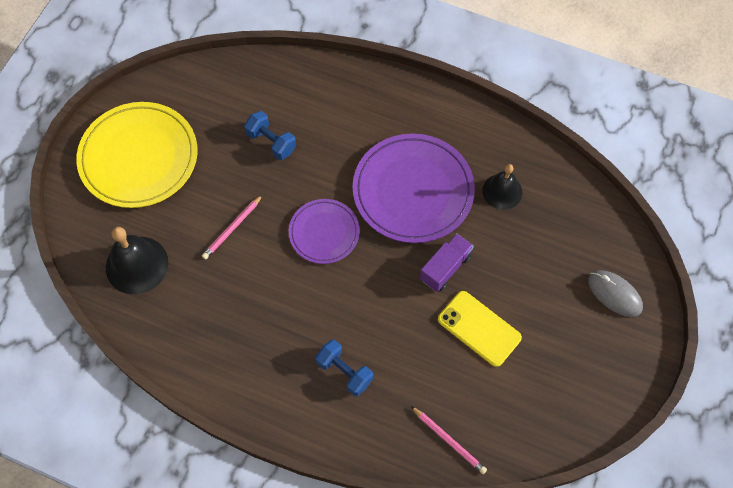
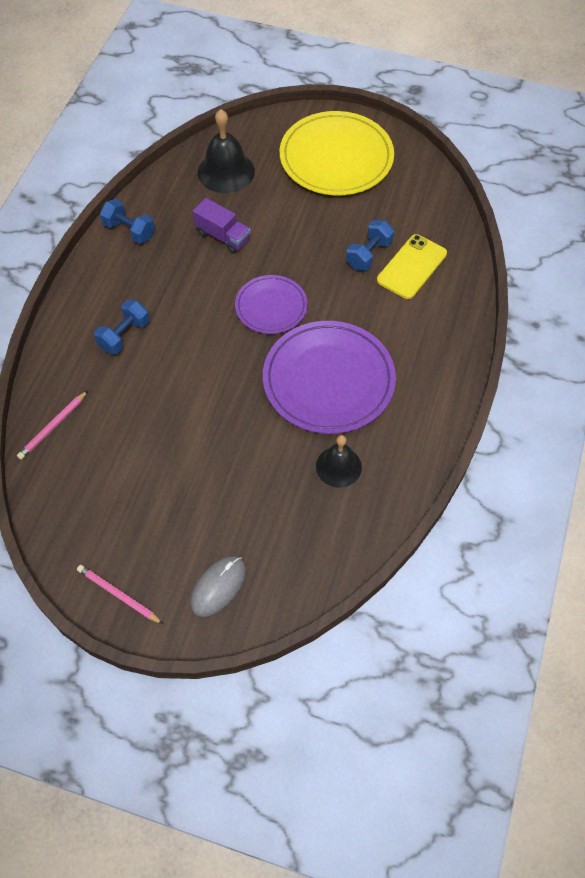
camera: 85 degrees right, 5 degrees down
(204, 367) = (129, 231): none -> blue dumbbell
(232, 228) = (269, 234): pink pencil -> pink pencil (119, 595)
(445, 268) = (240, 415): purple truck -> purple truck (223, 236)
(479, 328) = (172, 449): yellow phone -> yellow phone (412, 267)

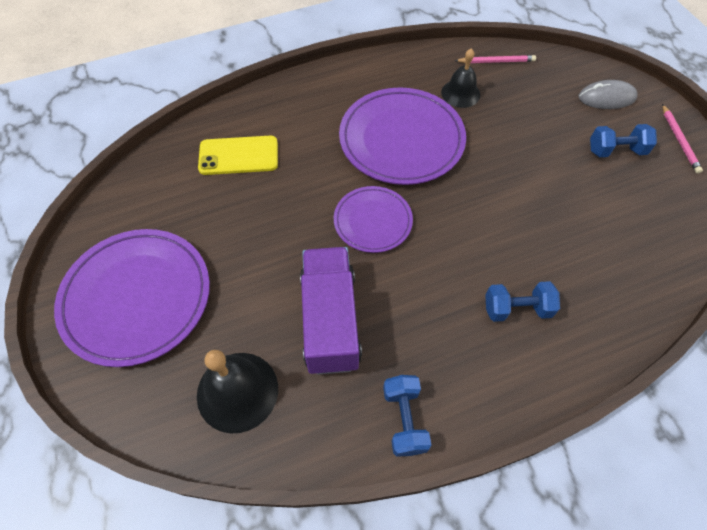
camera: 130 degrees left, 0 degrees up
(53, 426) = (647, 285): pink pencil -> pink pencil (496, 61)
(223, 236) = (330, 320): purple truck -> purple truck, size x1.68
(336, 158) = (137, 298): yellow plate -> purple plate
(369, 254) = (250, 191): blue dumbbell -> blue dumbbell (616, 151)

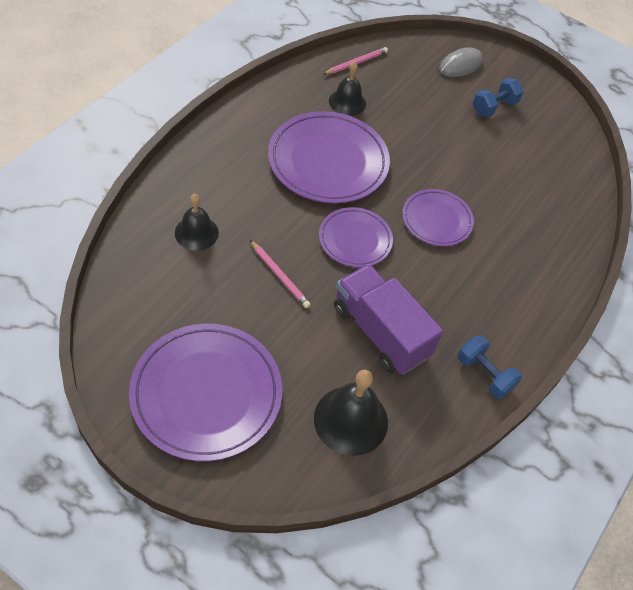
camera: 40 degrees left, 5 degrees down
(238, 155) = (196, 233): yellow phone -> black bell
(469, 237) = (437, 220): none -> purple plate
(516, 308) = (505, 258): blue dumbbell -> none
(679, 140) = (531, 82): pink pencil -> pink pencil (279, 275)

